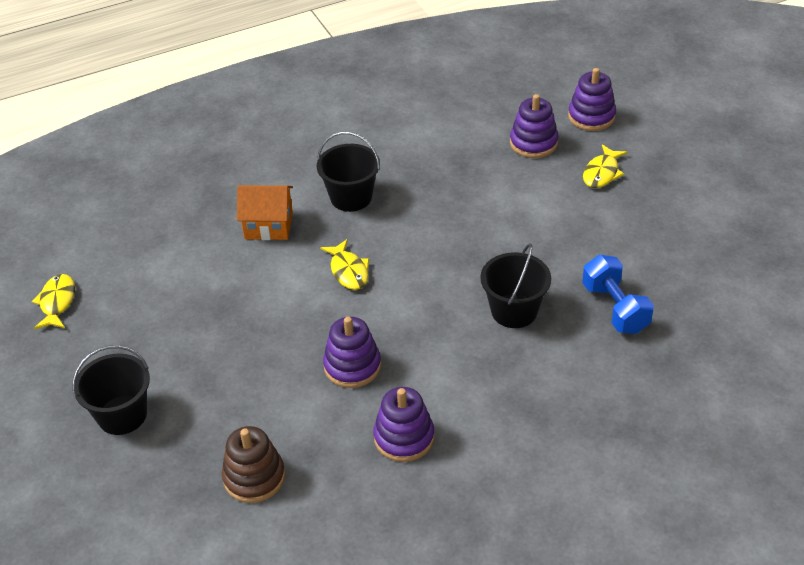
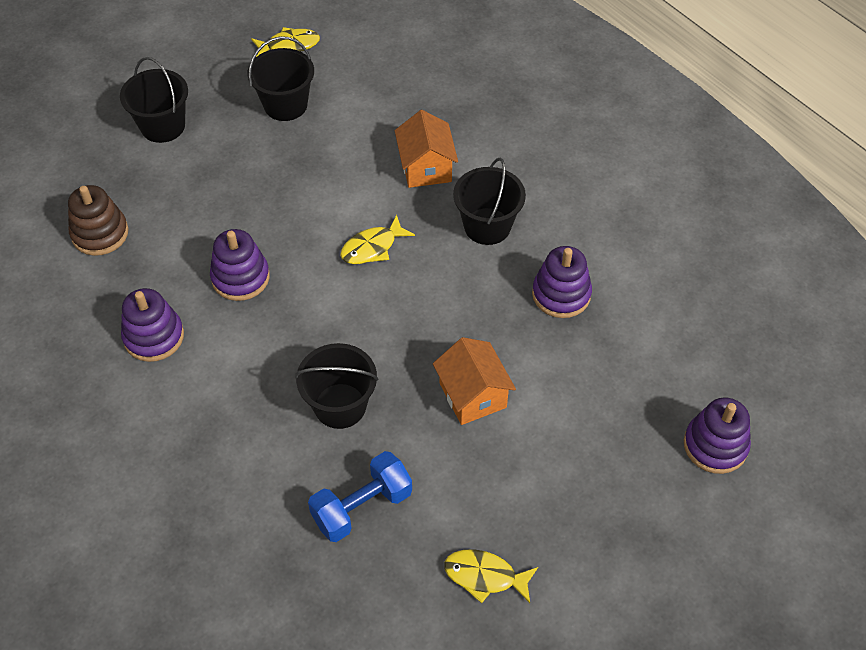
camera: 75 degrees right, 10 degrees up
(141, 313) = (285, 105): none -> black bucket
(521, 230) = (473, 395): none -> orange house
(533, 143) = (638, 386): purple stacking toy -> purple stacking toy (561, 294)
(602, 173) = (602, 470): yellow fish -> yellow fish (485, 576)

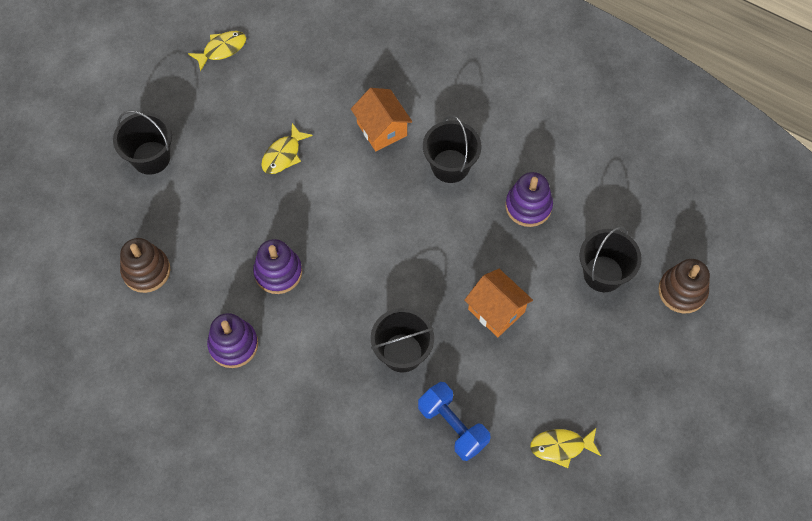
camera: 20 degrees left, 10 degrees up
(285, 105) = (244, 107): black bucket -> black bucket (603, 274)
(362, 507) = (452, 426): blue dumbbell -> blue dumbbell turned 75 degrees counterclockwise
(372, 247) = (370, 213): yellow fish -> yellow fish (283, 155)
(715, 445) = (682, 291): purple stacking toy -> brown stacking toy

